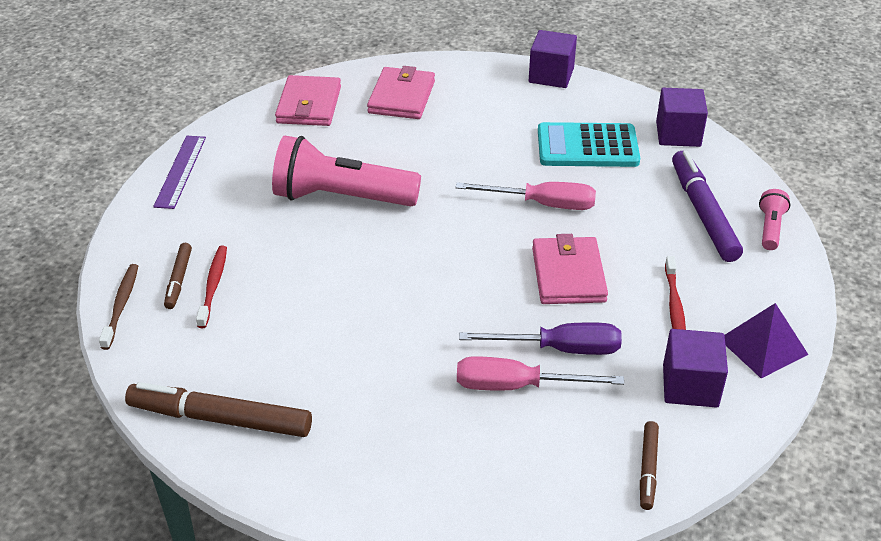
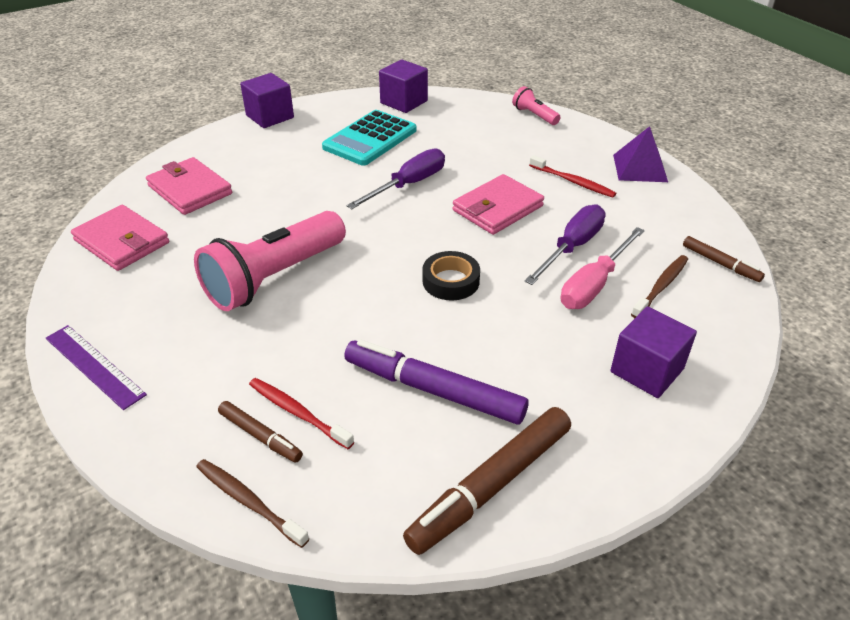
camera: 55 degrees left, 0 degrees up
(431, 293) = (450, 281): none -> black tape
(542, 204) = (408, 185): pink screwdriver -> purple screwdriver
(562, 435) = (661, 286): none -> brown toothbrush
(568, 275) = (497, 208): pink wallet -> pink wallet turned 75 degrees counterclockwise
(690, 386) = (654, 211): purple cube -> purple cube (646, 370)
(703, 213) = (493, 130): purple marker -> purple marker (433, 390)

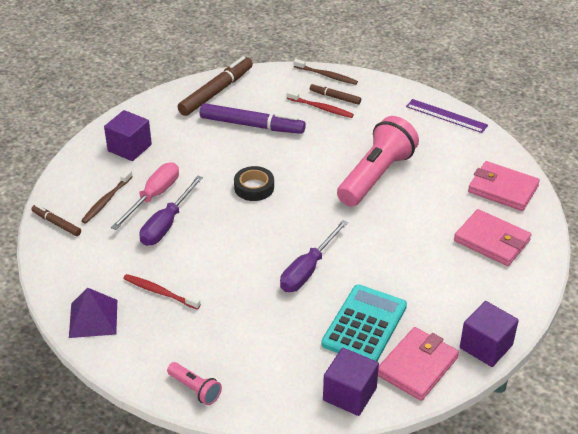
camera: 170 degrees right, 0 degrees up
(497, 208) = (226, 254): pink wallet -> pink wallet (417, 366)

